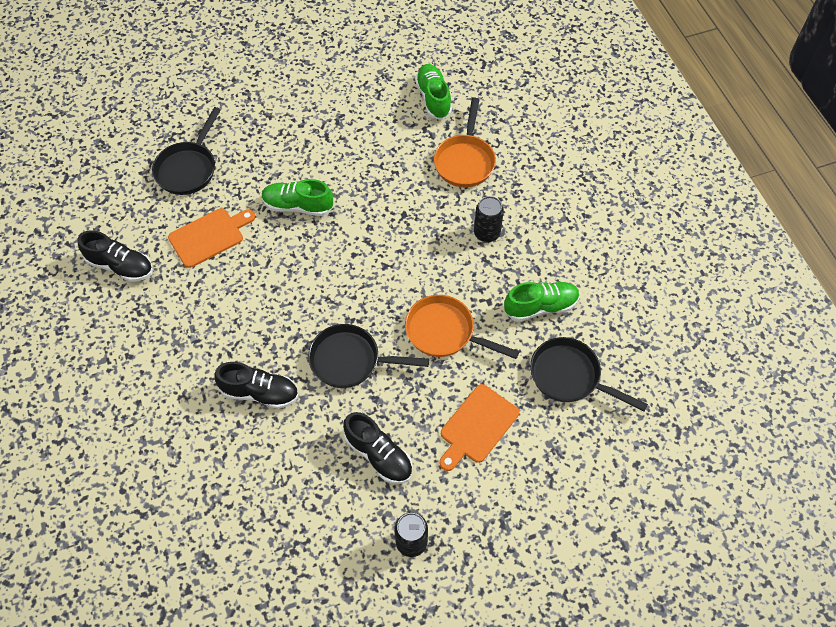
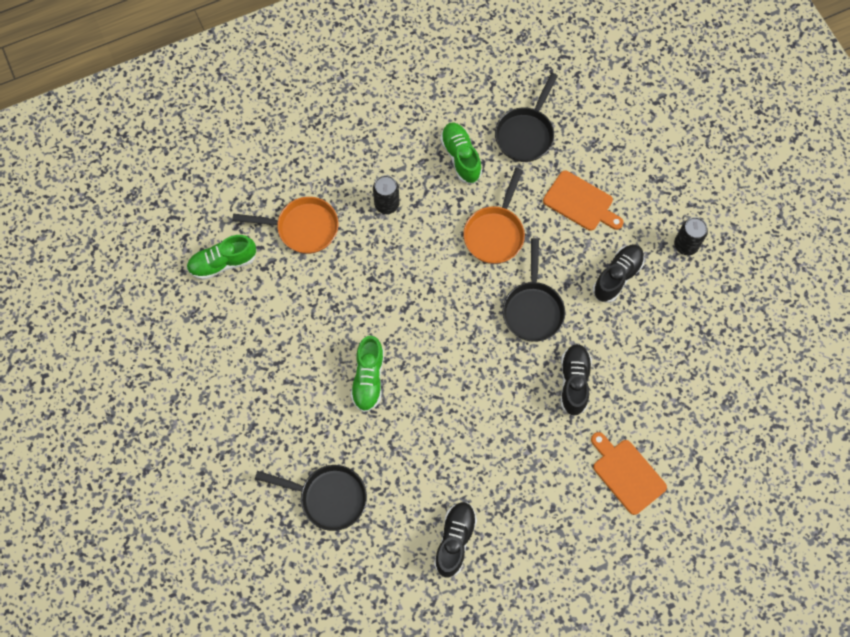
camera: 95 degrees left, 10 degrees up
(209, 236) = (411, 459): orange cutting board -> orange cutting board (626, 474)

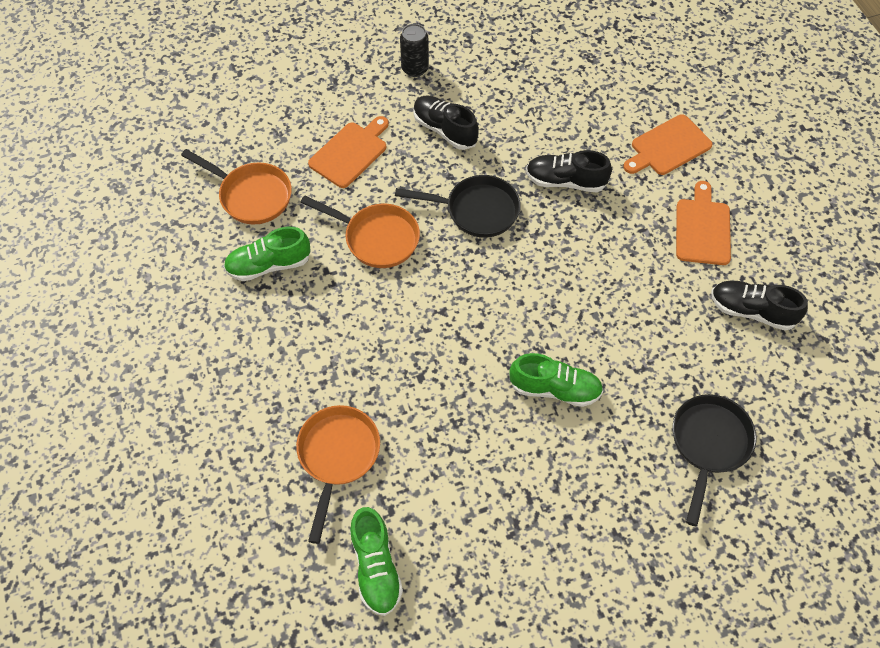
camera: 85 degrees left, 10 degrees down
(387, 204) = (319, 352): black can -> none
(526, 133) = (251, 195): black pan -> orange pan
(537, 502) = (702, 228): none -> orange cutting board

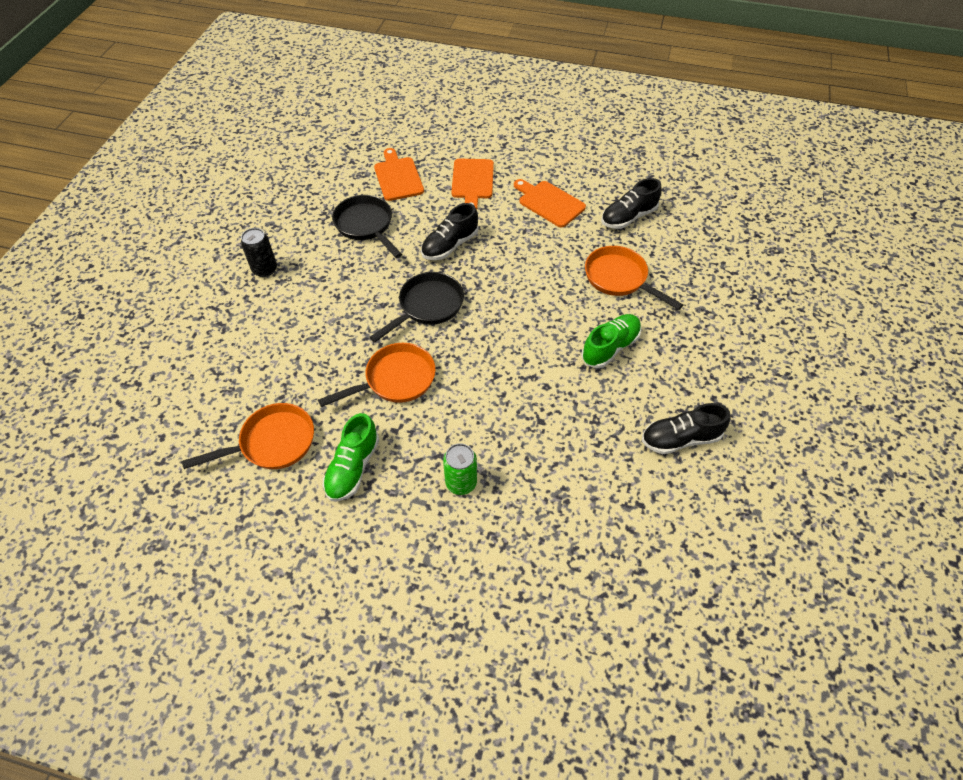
camera: 55 degrees left, 5 degrees down
(311, 352) = (461, 482): none -> green can
(337, 456) = (569, 516): orange pan -> orange pan (619, 279)
(350, 152) = (299, 352): orange cutting board -> orange cutting board (398, 177)
(376, 567) = (682, 542): green shoe -> none
(444, 130) = (339, 284): black shoe -> black shoe (680, 438)
(708, 445) = (708, 293): black pan -> black pan (366, 226)

